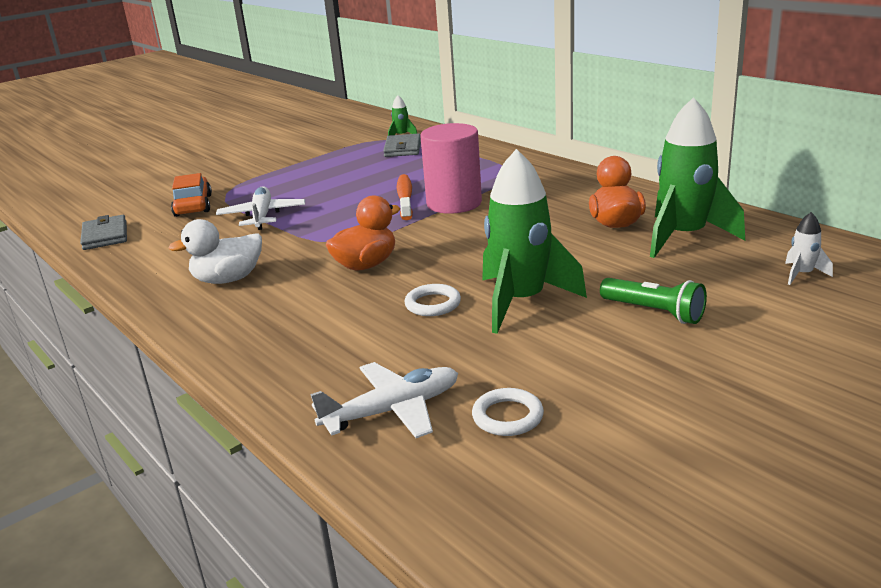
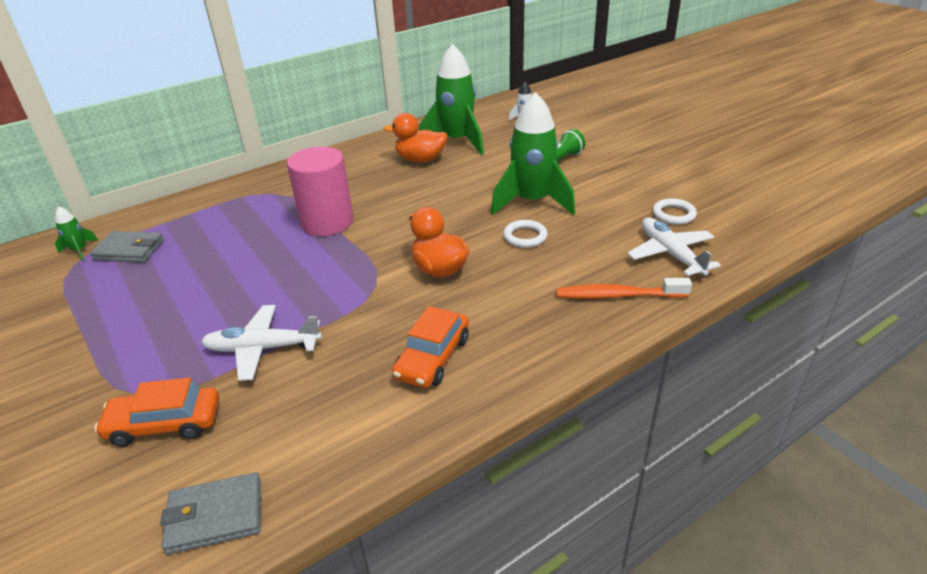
camera: 85 degrees left, 10 degrees up
(228, 279) = (433, 357): white duck -> orange car
(405, 198) = (290, 248): orange toothbrush -> orange toothbrush (617, 295)

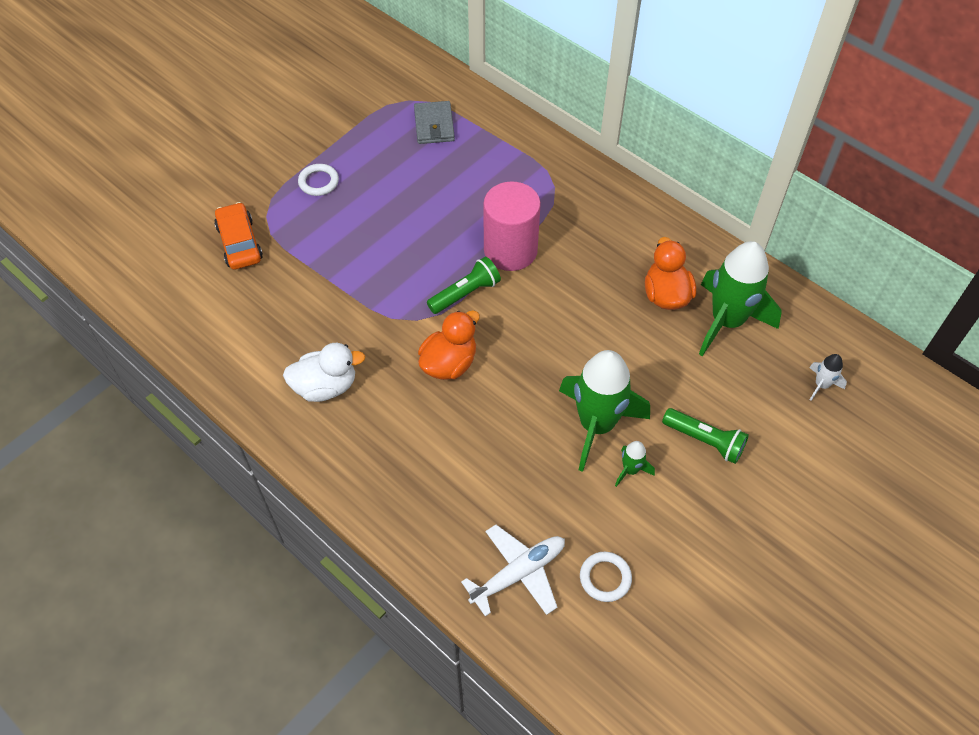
camera: 75 degrees right, 20 degrees up
(80, 251) = (426, 94): green rocket -> green rocket (630, 470)
(215, 516) = (168, 303): grey wallet -> none
(262, 348) = (321, 268): white plane -> none
(361, 252) = (465, 293): none -> green flashlight
(433, 357) = (325, 386): orange car -> white duck
(525, 237) = (522, 428): white ring -> white ring (318, 182)
(617, 295) = (434, 523): orange toothbrush -> none

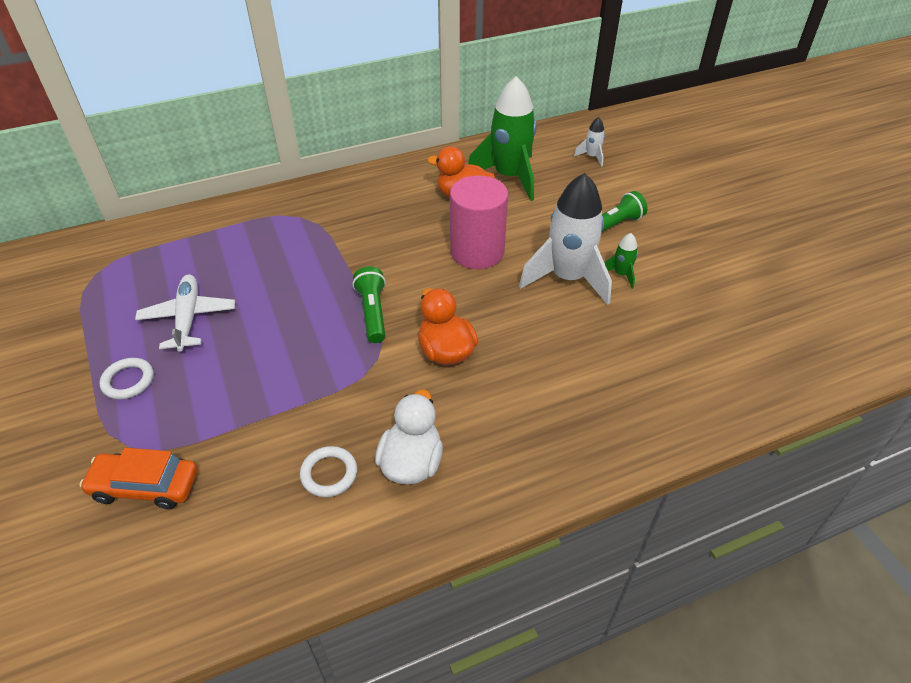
camera: 65 degrees left, 10 degrees down
(434, 125) = (148, 267): grey wallet -> none
(510, 250) = (347, 267): pink cylinder -> pink cylinder (477, 252)
(518, 573) = (697, 379): white plane -> white plane (188, 318)
(597, 425) = (567, 278): green rocket -> white rocket
(605, 578) = (719, 325): white ring -> white ring (329, 474)

